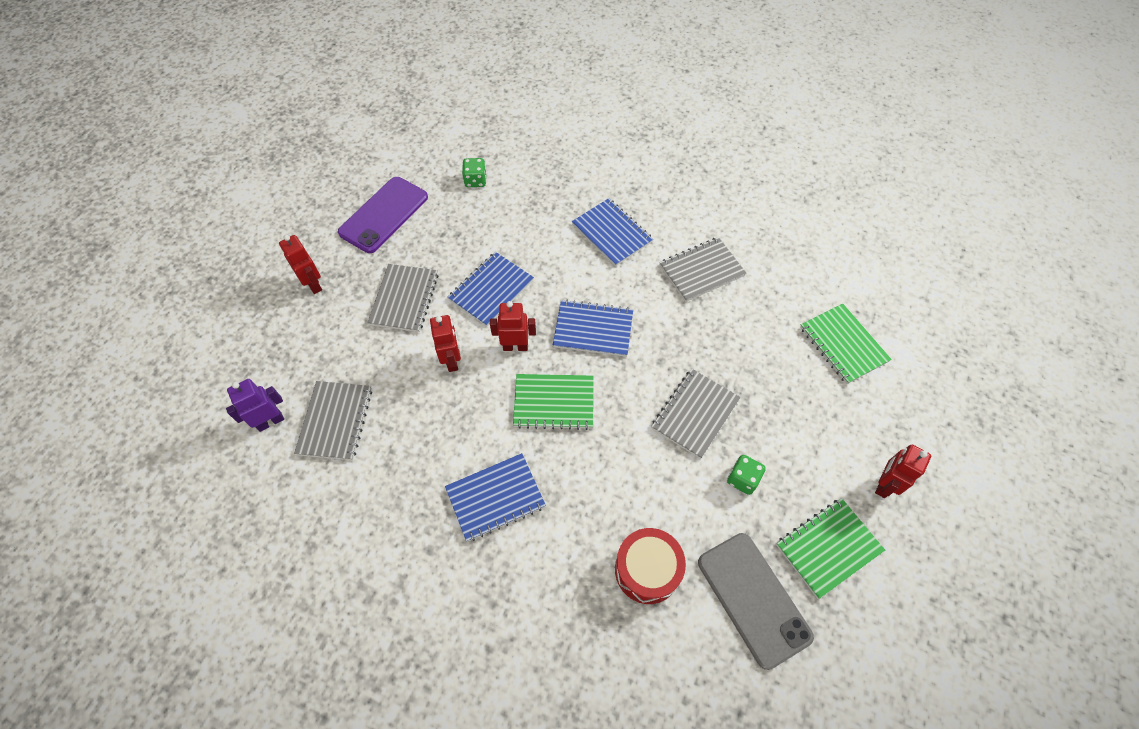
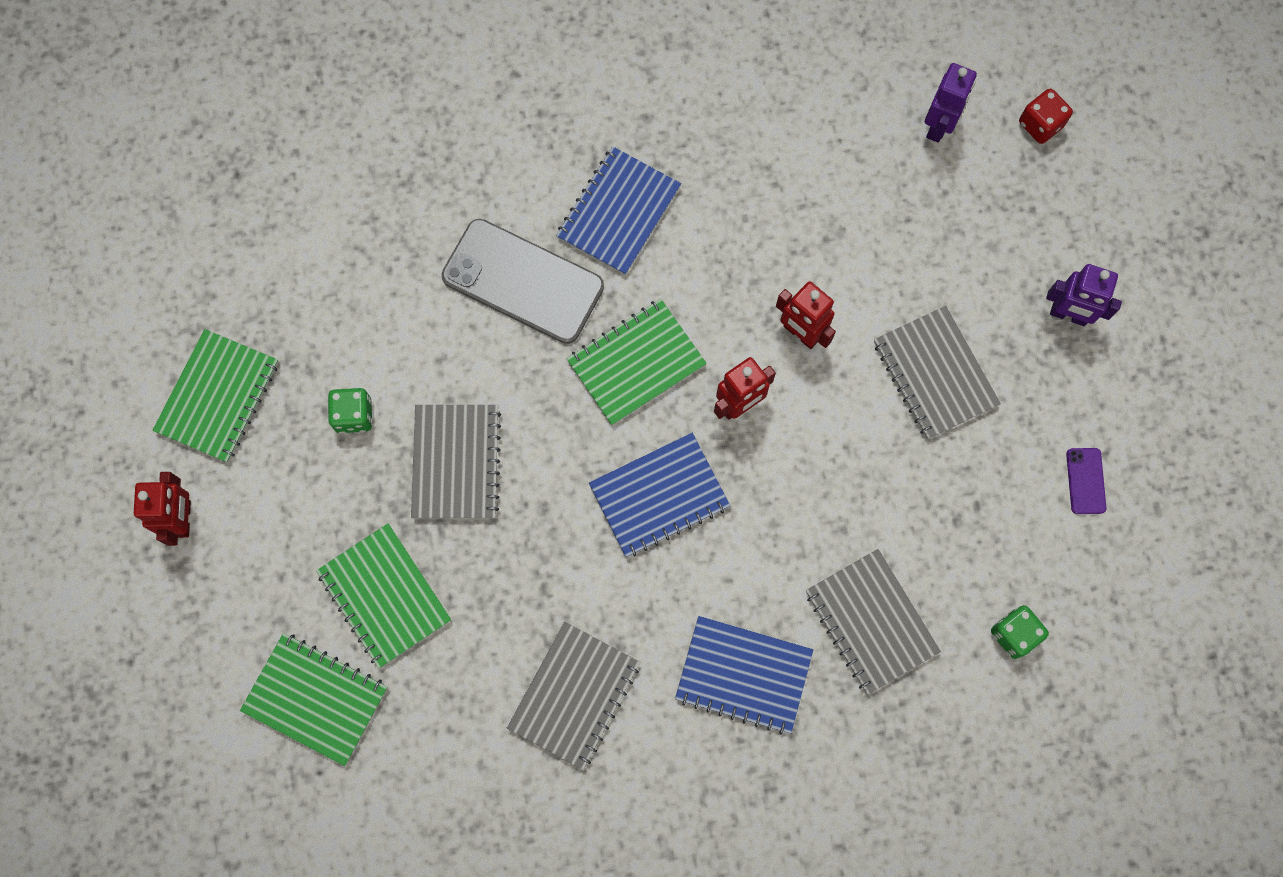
camera: 145 degrees right, 15 degrees up
(219, 384) = (1040, 124): none -> red dice
(313, 284) = (1068, 315): red robot -> purple robot
(335, 421) = (868, 174): grey notebook -> grey notebook (871, 622)
(384, 215) = (1085, 481): purple phone -> purple phone, size x0.43
(491, 290) = (836, 464): blue notebook -> none
(647, 570) = (404, 246): red drum -> none
(753, 599) = (275, 289): grey phone -> grey phone (523, 281)
(777, 370) = (384, 596): none -> green notebook

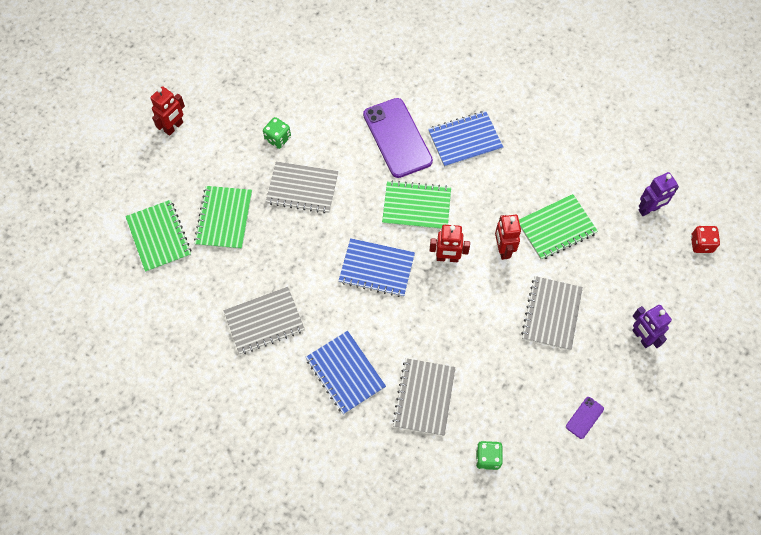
camera: 40 degrees right, 10 degrees down
(218, 397) = (231, 91): green notebook -> green notebook (556, 228)
(456, 462) = (302, 188): grey notebook -> grey notebook turned 60 degrees clockwise
(523, 281) = (397, 138): grey phone -> purple phone

